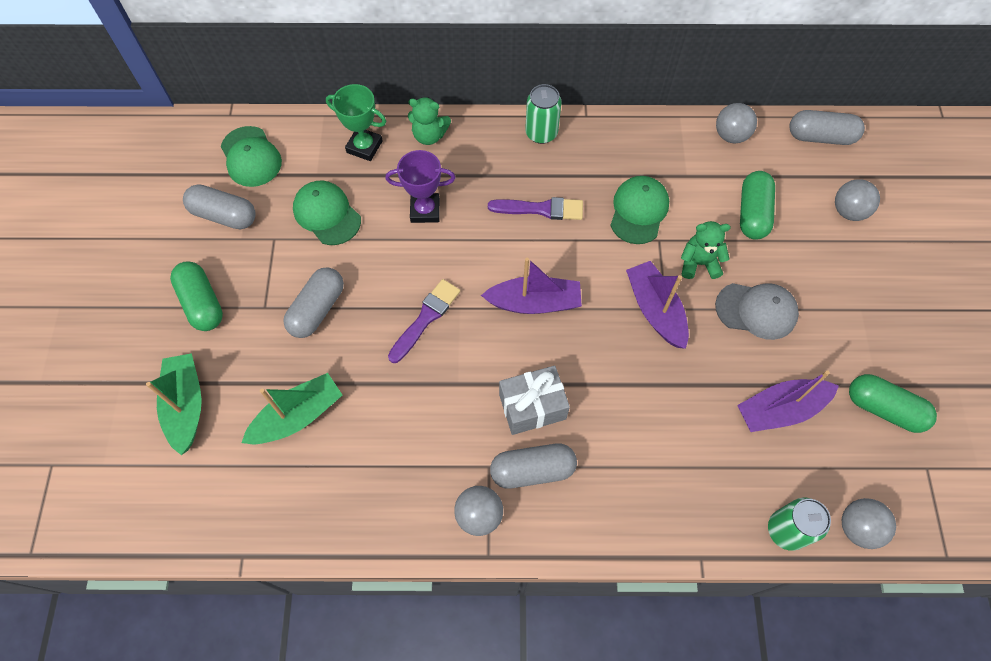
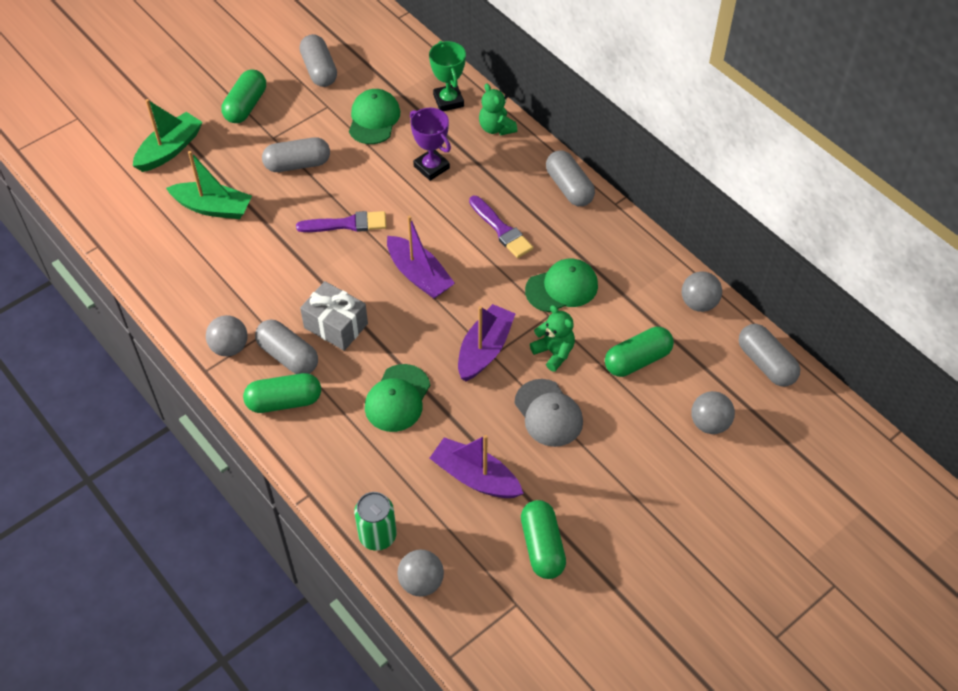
camera: 50 degrees right, 10 degrees down
(251, 157) = (377, 51): green cap -> green cap (397, 398)
(541, 133) = (569, 187): green can -> grey capsule
(581, 509) = (284, 401): none -> green capsule

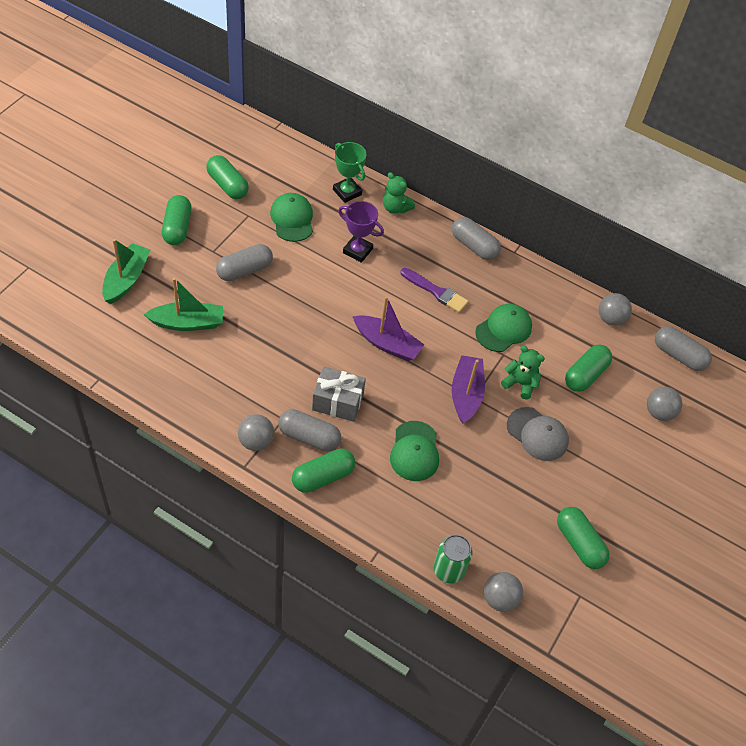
camera: 25 degrees left, 0 degrees up
(319, 70) = (227, 185): grey capsule -> green capsule
(346, 224) = (308, 313): purple brush -> none
(475, 477) = (504, 501): purple boat -> none

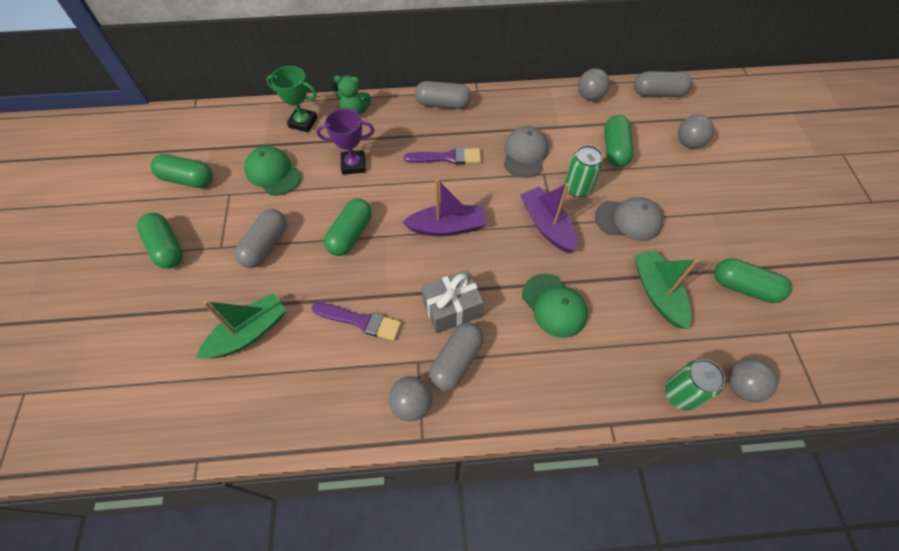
camera: 30 degrees left, 5 degrees up
(126, 279) = (149, 332): green boat -> green boat (657, 293)
(267, 366) = (360, 321): none -> purple brush
(309, 437) = (456, 361): grey capsule -> grey capsule turned 45 degrees counterclockwise
(323, 477) = (501, 391): green capsule -> green capsule (350, 234)
(503, 329) = (525, 154): green cap -> grey cap
(520, 383) = (577, 188): green teddy bear -> green can

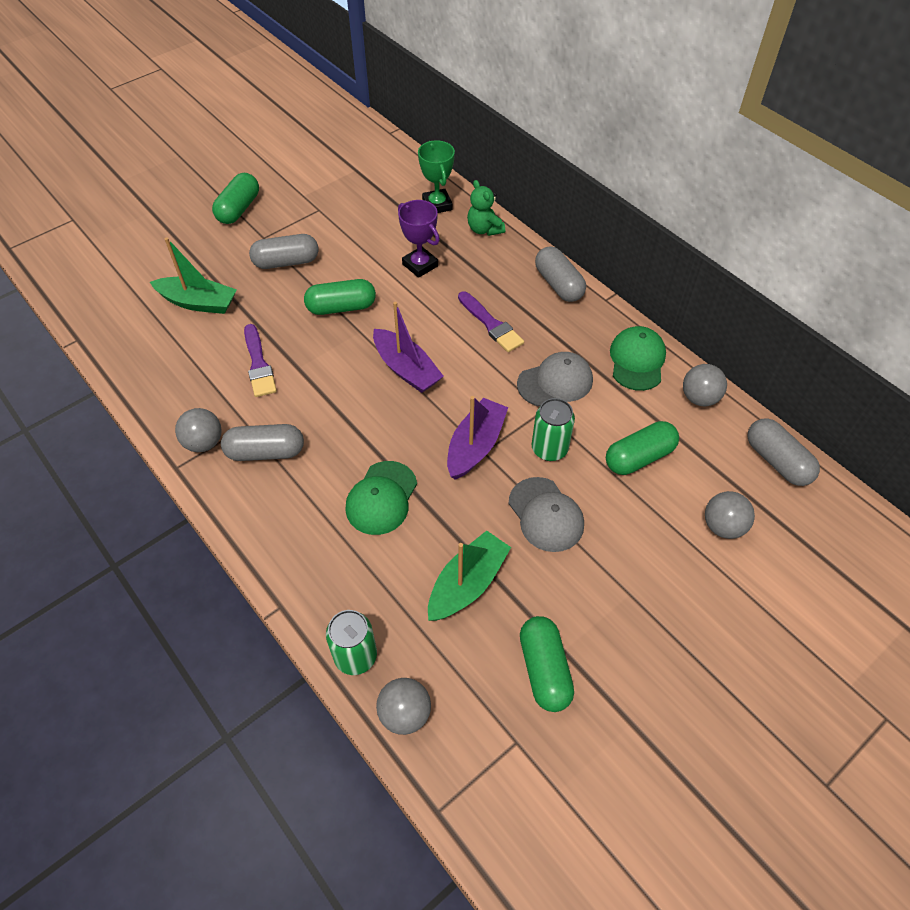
camera: 55 degrees right, 5 degrees down
(187, 179) = (312, 178): green capsule -> none
(273, 173) = (363, 221): green cap -> green cap (637, 360)
(452, 309) = (318, 420): grey gift -> none

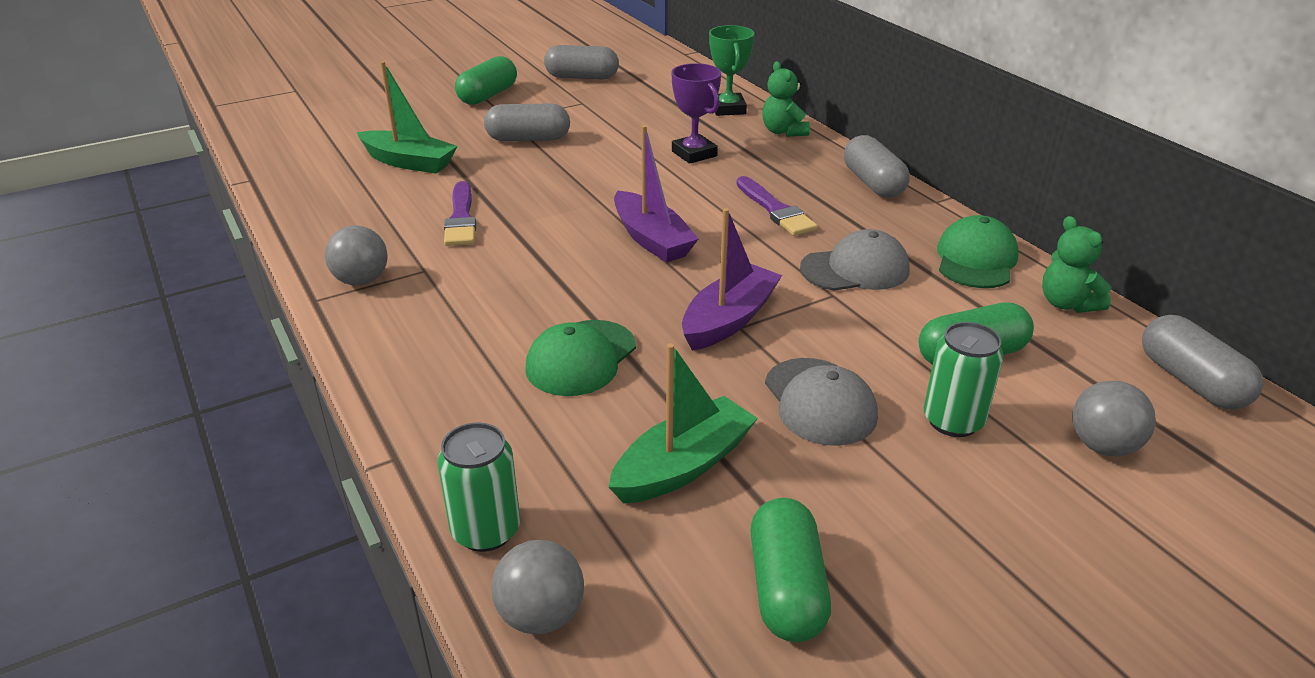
camera: 10 degrees right, 20 degrees down
(265, 452) = (438, 297): grey capsule -> grey capsule (582, 77)
(341, 307) = (583, 180): green capsule -> none
(549, 449) = (836, 333): green can -> green can (953, 421)
(699, 398) = (1067, 304): grey ball -> green teddy bear

